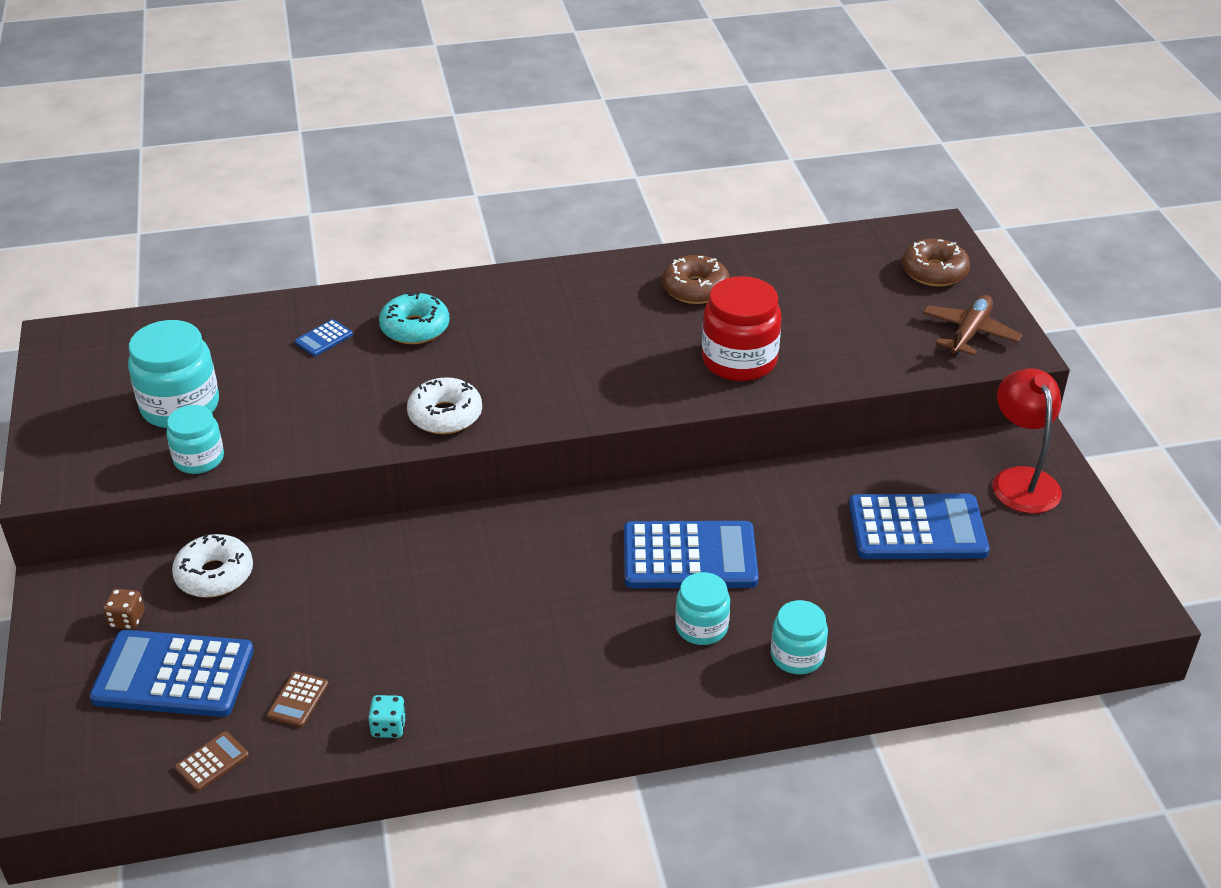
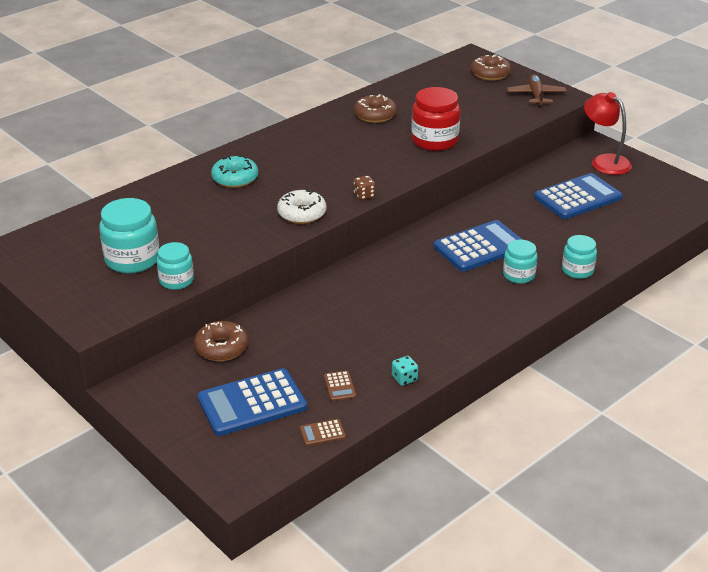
camera: 30 degrees left, 5 degrees down
(127, 620) = (191, 388): brown dice -> brown dice (364, 195)
(212, 762) = (322, 433): brown calculator -> brown calculator turned 120 degrees counterclockwise
(214, 575) = (221, 348): white donut -> brown donut
(324, 338) = (184, 200): blue calculator -> none

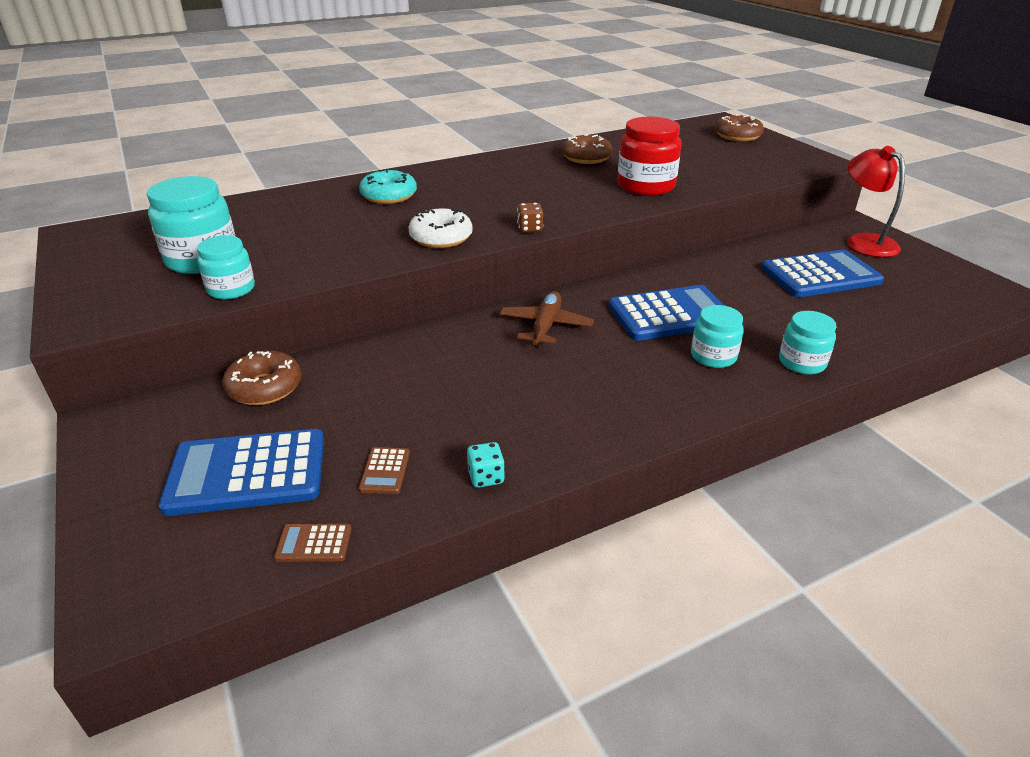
camera: 15 degrees right, 0 degrees up
(536, 95) = (787, 158): brown plane -> brown plane (545, 326)

